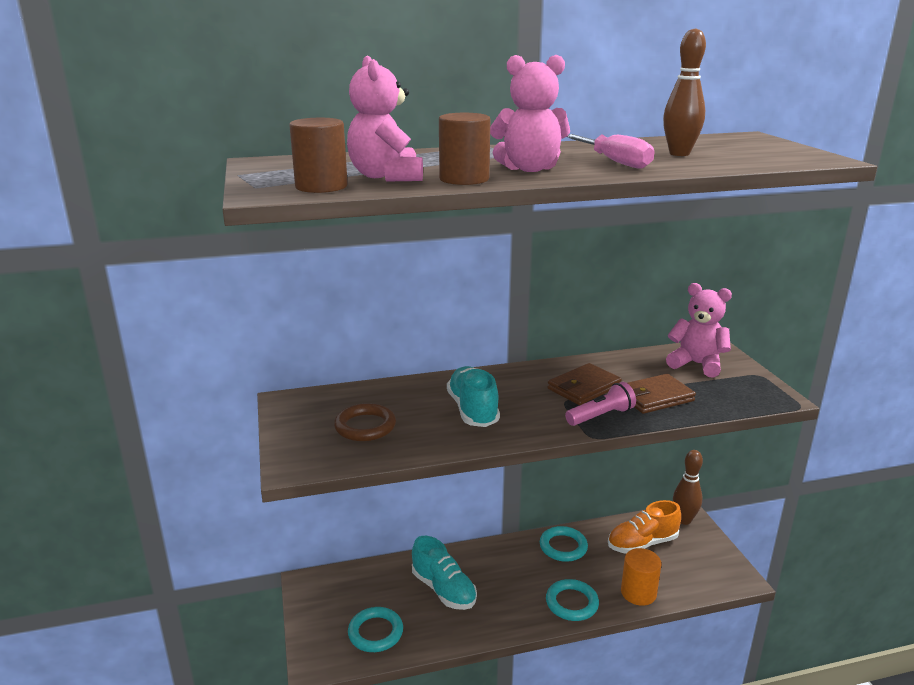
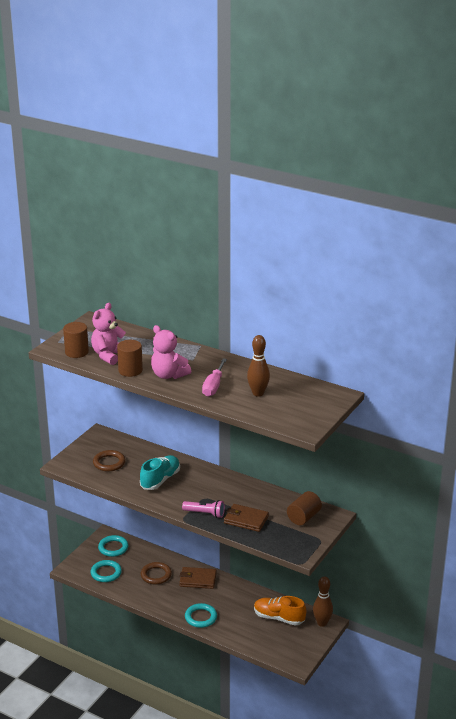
camera: 45 degrees right, 5 degrees up
(443, 590) = (156, 575): turquoise shoe -> brown ring
(563, 547) = (238, 593): turquoise ring -> turquoise ring (113, 548)
(583, 387) = (225, 497): brown wallet -> brown wallet (197, 580)
(638, 593) = (237, 634): orange cylinder -> none
(696, 364) = (303, 517): pink teddy bear -> brown cylinder

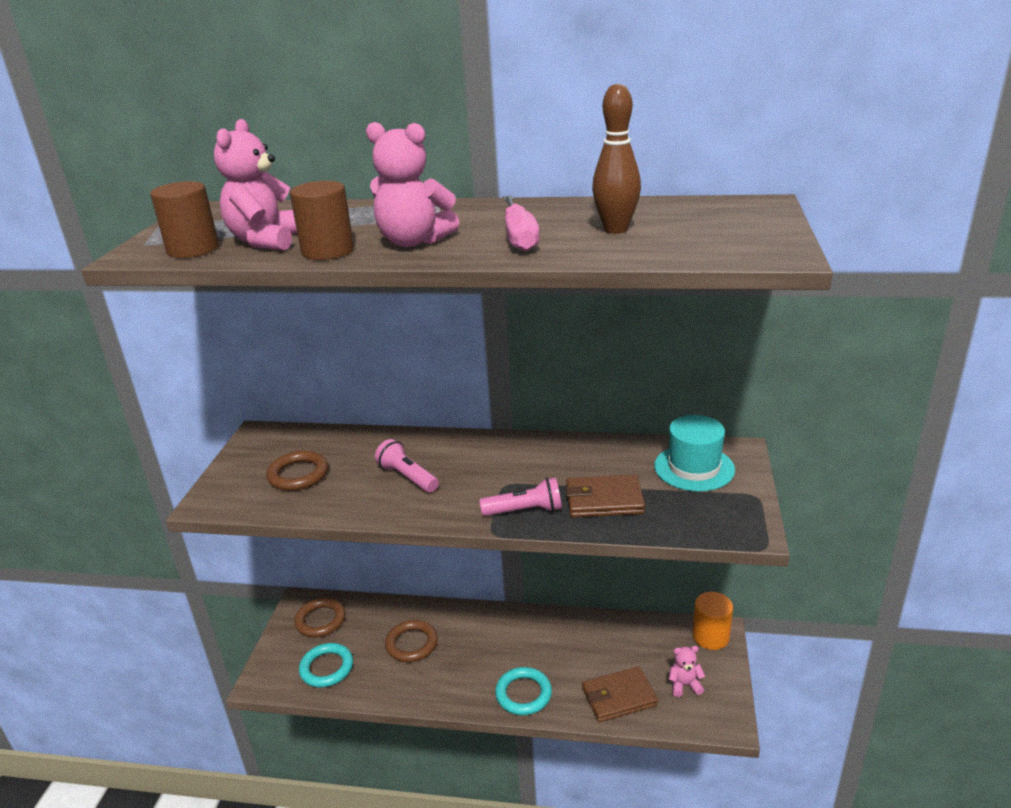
camera: 20 degrees left, 0 degrees up
(113, 548) = (320, 620): turquoise ring -> brown ring
(160, 480) = (407, 477): turquoise shoe -> pink flashlight
(197, 580) = (482, 629): brown wallet -> brown wallet (619, 697)
(279, 618) = (643, 651): orange shoe -> none
(288, 640) = (684, 685): none -> pink teddy bear
(303, 517) = (694, 468): brown cylinder -> turquoise hat
(322, 623) = (710, 636): brown bowling pin -> orange cylinder

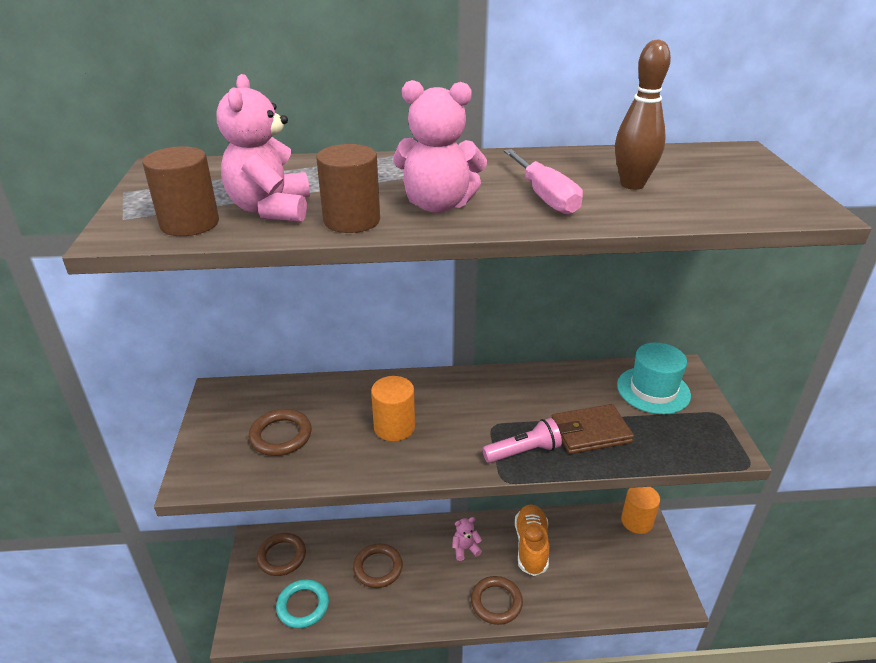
camera: 15 degrees left, 5 degrees up
(407, 477) = (394, 427): pink flashlight -> orange cylinder
(523, 694) = (496, 602): turquoise ring -> brown ring
(580, 645) = (531, 546): none -> orange shoe
(619, 697) = (579, 591): brown wallet -> none
(684, 685) = (630, 571): pink teddy bear -> pink teddy bear (465, 549)

